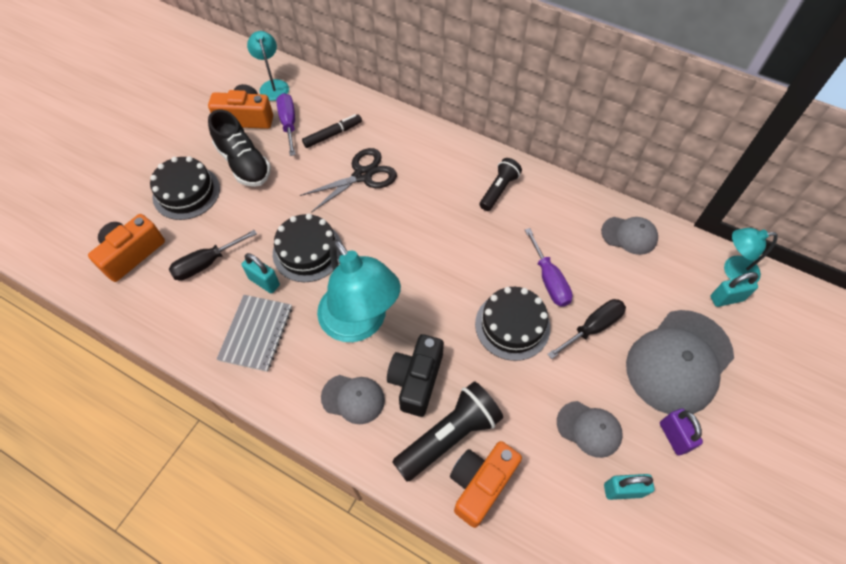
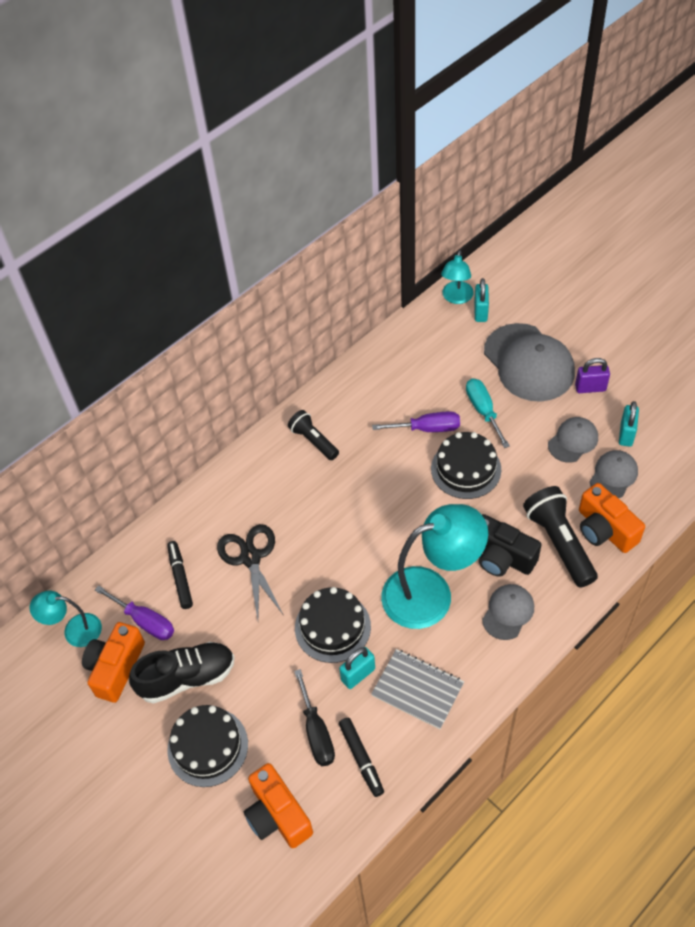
camera: 70 degrees left, 5 degrees down
(185, 303) = (361, 759): none -> black marker
(288, 124) = (145, 621): purple screwdriver -> purple screwdriver turned 150 degrees counterclockwise
(592, 327) = (483, 411): black screwdriver -> turquoise screwdriver
(629, 235) = (399, 356): grey cap -> grey cap (613, 475)

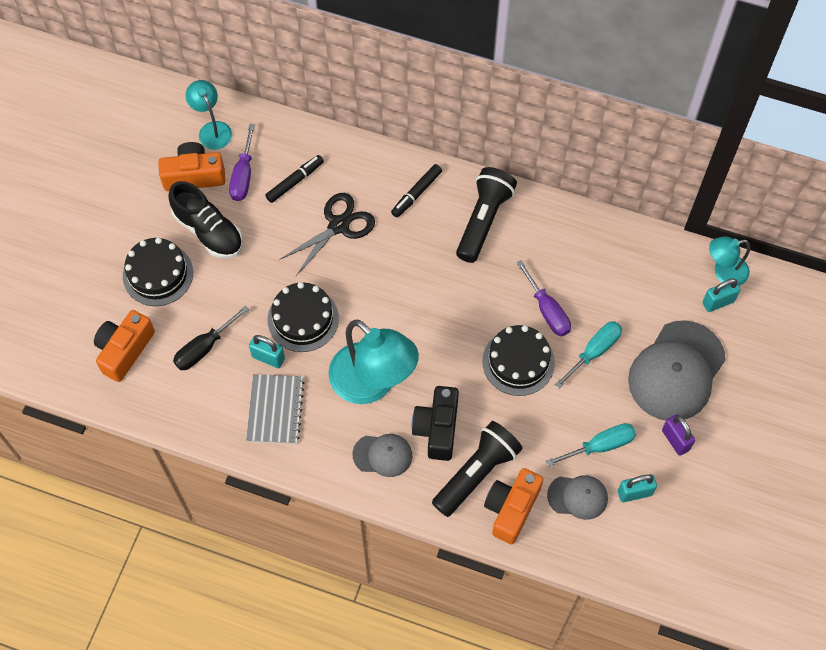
camera: 60 degrees right, 10 degrees up
(313, 441) = (483, 220): black flashlight -> black flashlight, size x1.60
(361, 759) = (196, 391): black marker -> black marker (416, 193)
(573, 441) = (600, 446): grey cap -> turquoise screwdriver

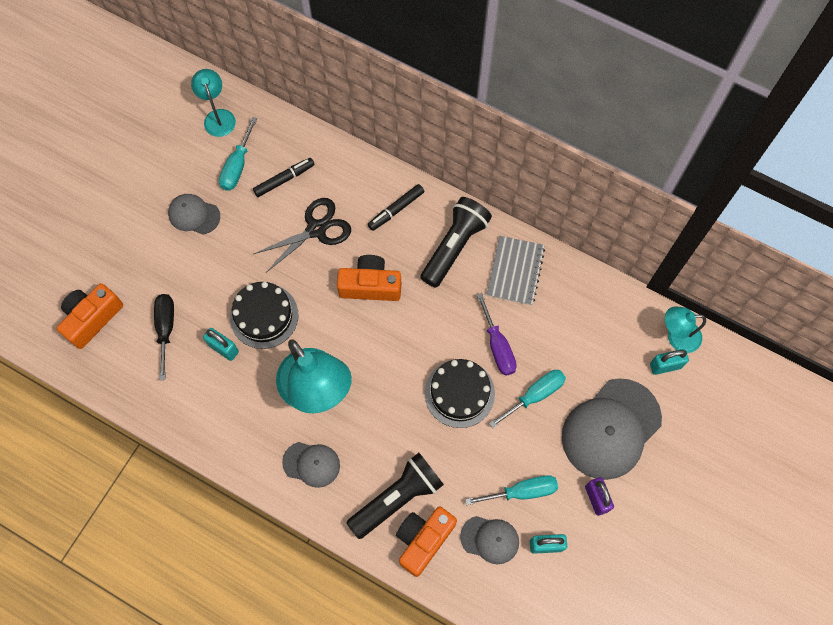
camera: 10 degrees right, 5 degrees up
(158, 274) = (138, 249): black cake -> none
(194, 175) = (192, 159): orange camera -> orange camera (370, 285)
(204, 348) = (166, 329): black screwdriver -> black screwdriver turned 120 degrees clockwise
(208, 231) = (194, 215): black shoe -> grey cap
(243, 175) = (237, 166): purple screwdriver -> turquoise screwdriver
(275, 410) = (219, 401): grey notebook -> grey notebook (515, 271)
(437, 428) = (368, 446): black camera -> none

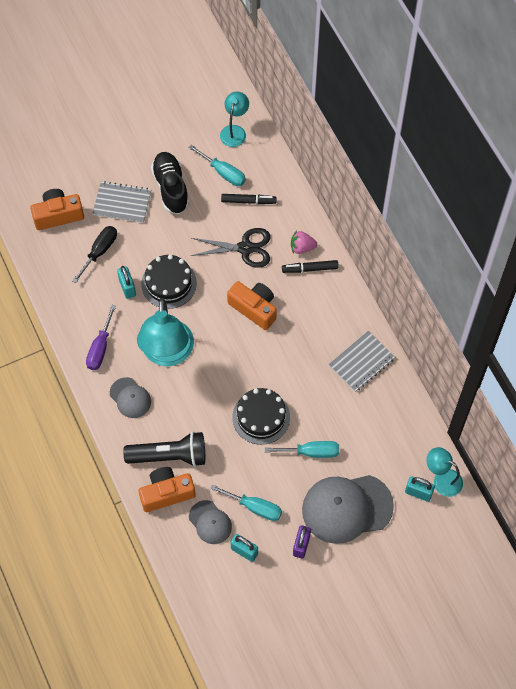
camera: 35 degrees right, 5 degrees down
(153, 262) = (122, 203): none -> grey notebook
(194, 215) = (171, 188): grey cap -> black shoe
(237, 166) = (223, 173): turquoise screwdriver -> turquoise screwdriver turned 105 degrees counterclockwise
(372, 193) = (302, 247): none -> pink strawberry
(454, 246) = (331, 319): black flashlight -> none
(497, 346) = (310, 404): purple screwdriver -> purple screwdriver (100, 348)

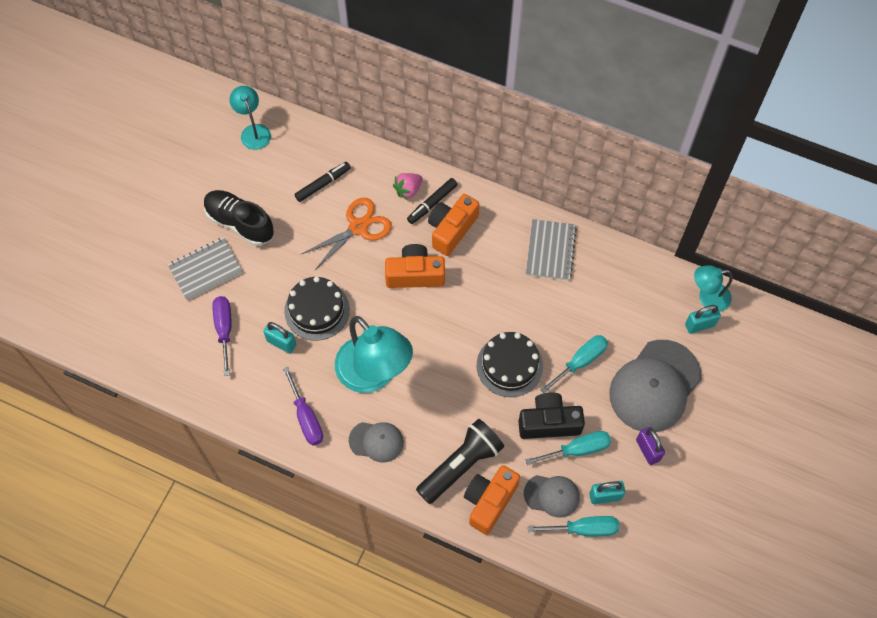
camera: 40 degrees left, 0 degrees up
(58, 215) = (152, 326): orange camera -> orange camera (451, 229)
(100, 251) = (224, 329): black screwdriver -> purple screwdriver
(223, 173) = (277, 175): turquoise screwdriver -> turquoise screwdriver (584, 529)
(245, 248) = (358, 227): black scissors -> orange scissors
(252, 475) = (549, 423): none -> black camera

